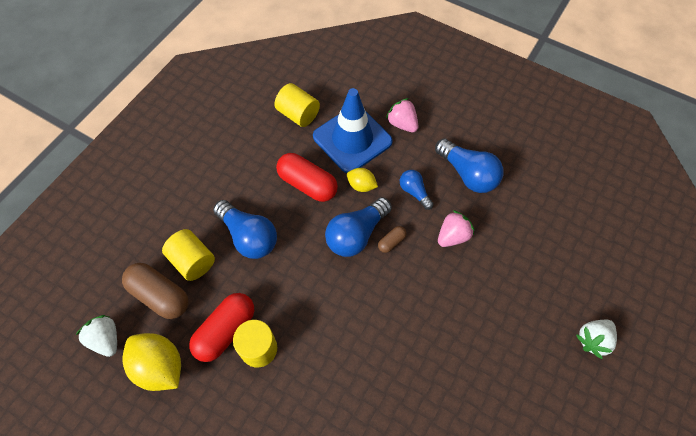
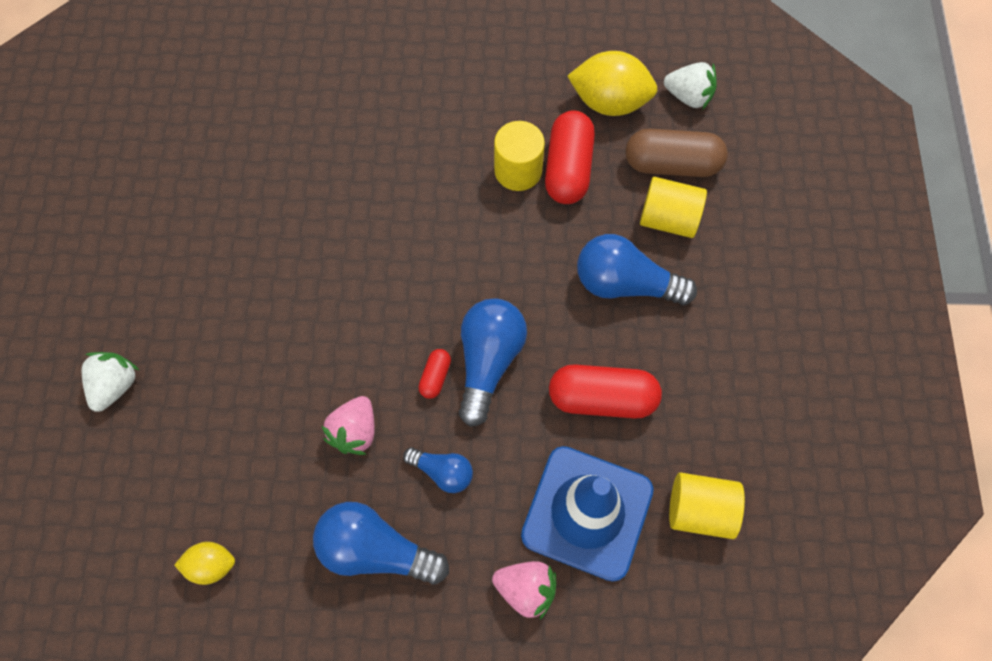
camera: 150 degrees right, 5 degrees up
(361, 185) = (525, 439): yellow lemon -> yellow lemon (211, 565)
(391, 242) = (435, 377): brown capsule -> red capsule

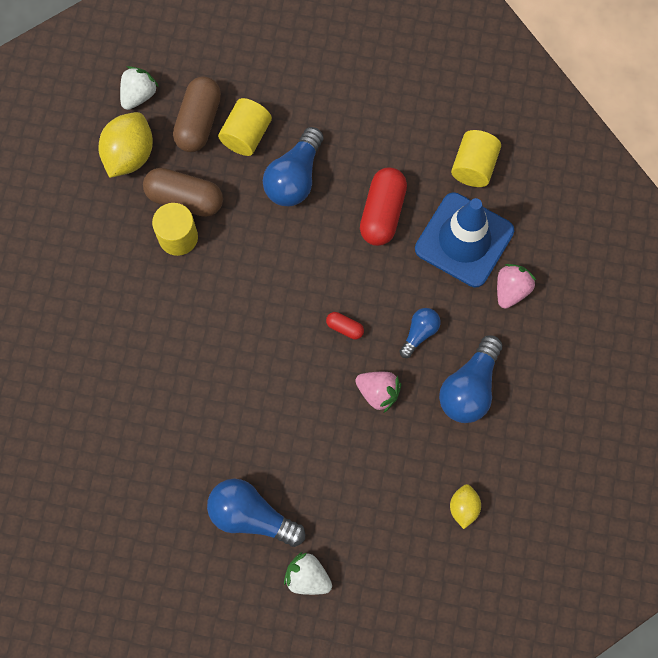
camera: 80 degrees left, 5 degrees up
(488, 361) = (339, 287): blue light bulb -> blue light bulb (251, 516)
(568, 168) = (185, 199): red capsule -> brown capsule

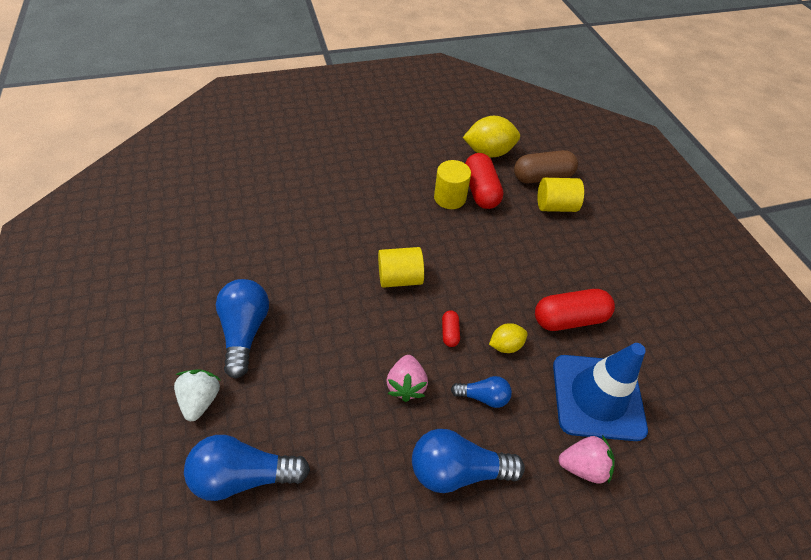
camera: 60 degrees right, 20 degrees down
(139, 95) = (533, 142): white strawberry -> none
(185, 199) = (481, 191): brown capsule -> red capsule
(294, 178) = (548, 247): blue light bulb -> blue light bulb (244, 475)
(463, 508) = (327, 523): yellow lemon -> yellow lemon (505, 345)
(473, 167) = (670, 374): yellow cylinder -> yellow cylinder (400, 278)

